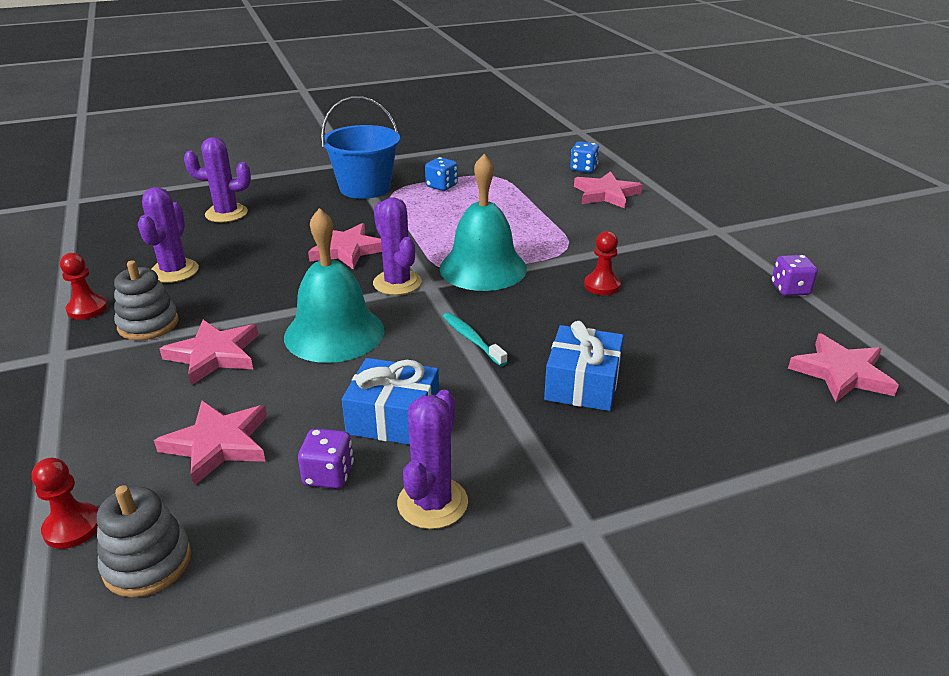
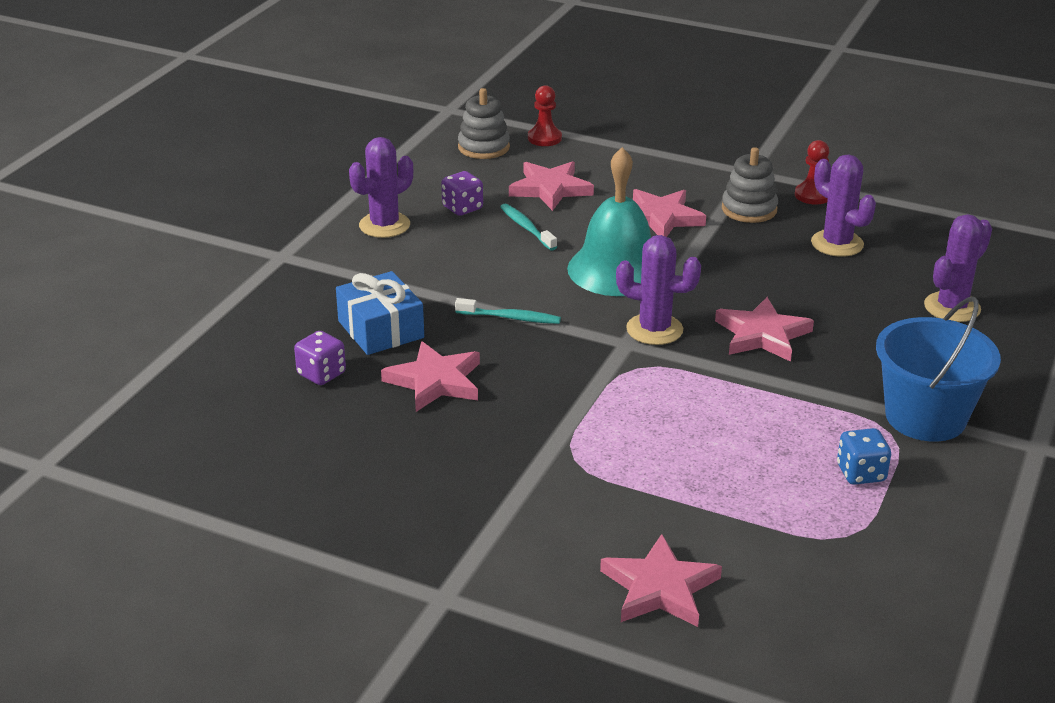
camera: 135 degrees right, 0 degrees up
(320, 412) = (526, 228): none -> turquoise toothbrush
(393, 418) = (476, 247): blue gift -> none
(432, 503) = (384, 225): purple cactus -> purple cactus turned 75 degrees clockwise
(483, 268) = (612, 385): turquoise bell -> none
(583, 169) = (769, 634): blue dice -> none
(602, 285) = (477, 428): red pawn -> none
(790, 289) = (281, 534): purple dice -> purple dice (321, 374)
(841, 373) = (174, 449): pink star -> pink star (435, 381)

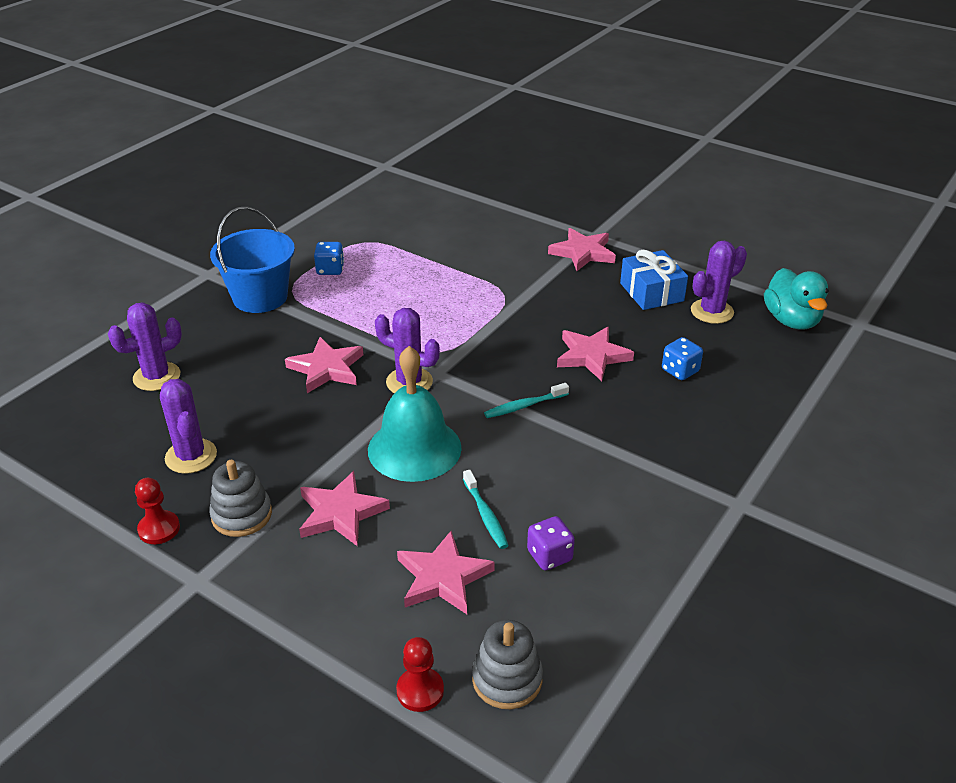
camera: 170 degrees left, 5 degrees up
(144, 460) = (791, 320): none -> turquoise duck
(321, 374) = (680, 371): purple dice -> blue dice
(380, 329) = (635, 406): blue gift -> blue gift (651, 292)
(384, 225) = (637, 537): purple cactus -> purple cactus (712, 311)
(510, 318) = (524, 406): turquoise toothbrush -> turquoise toothbrush turned 45 degrees counterclockwise
(659, 588) = (478, 229): pink star -> pink star (583, 253)

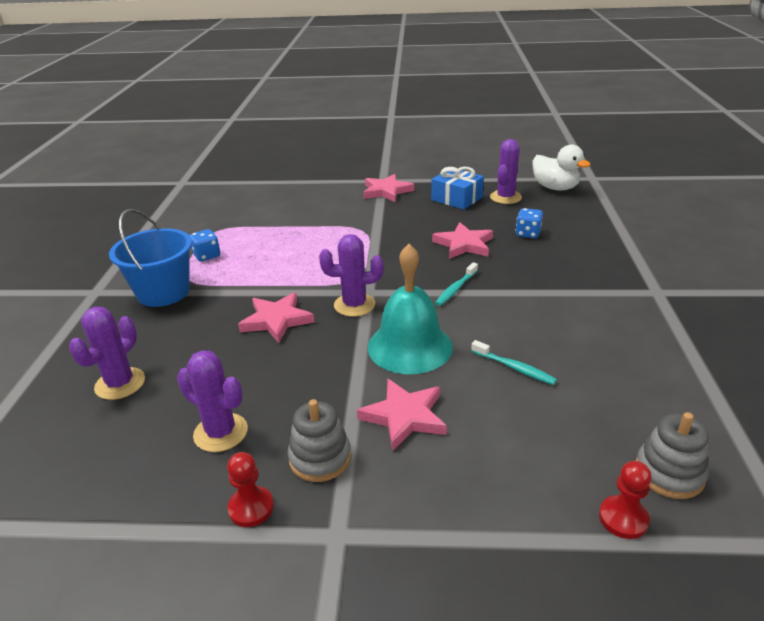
camera: 30 degrees left, 5 degrees down
(442, 577) = (537, 425): pink star -> none
(549, 556) = (589, 374): purple dice -> none
(791, 320) = (555, 188): turquoise duck -> white duck

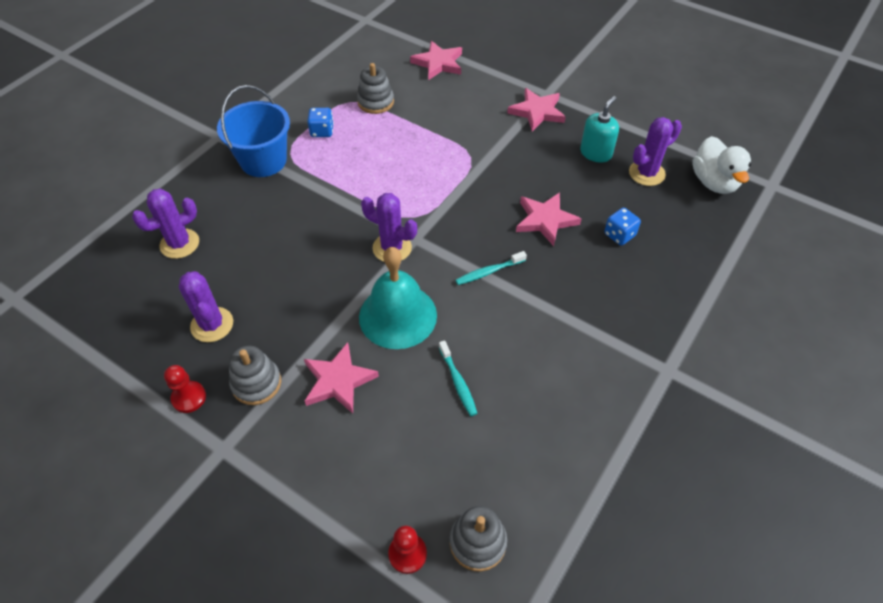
camera: 30 degrees right, 20 degrees up
(241, 224) = (375, 102): none -> grey stacking toy
(276, 320) = (322, 234): pink star -> pink star (438, 63)
(457, 198) = (596, 153): blue gift -> turquoise soap dispenser

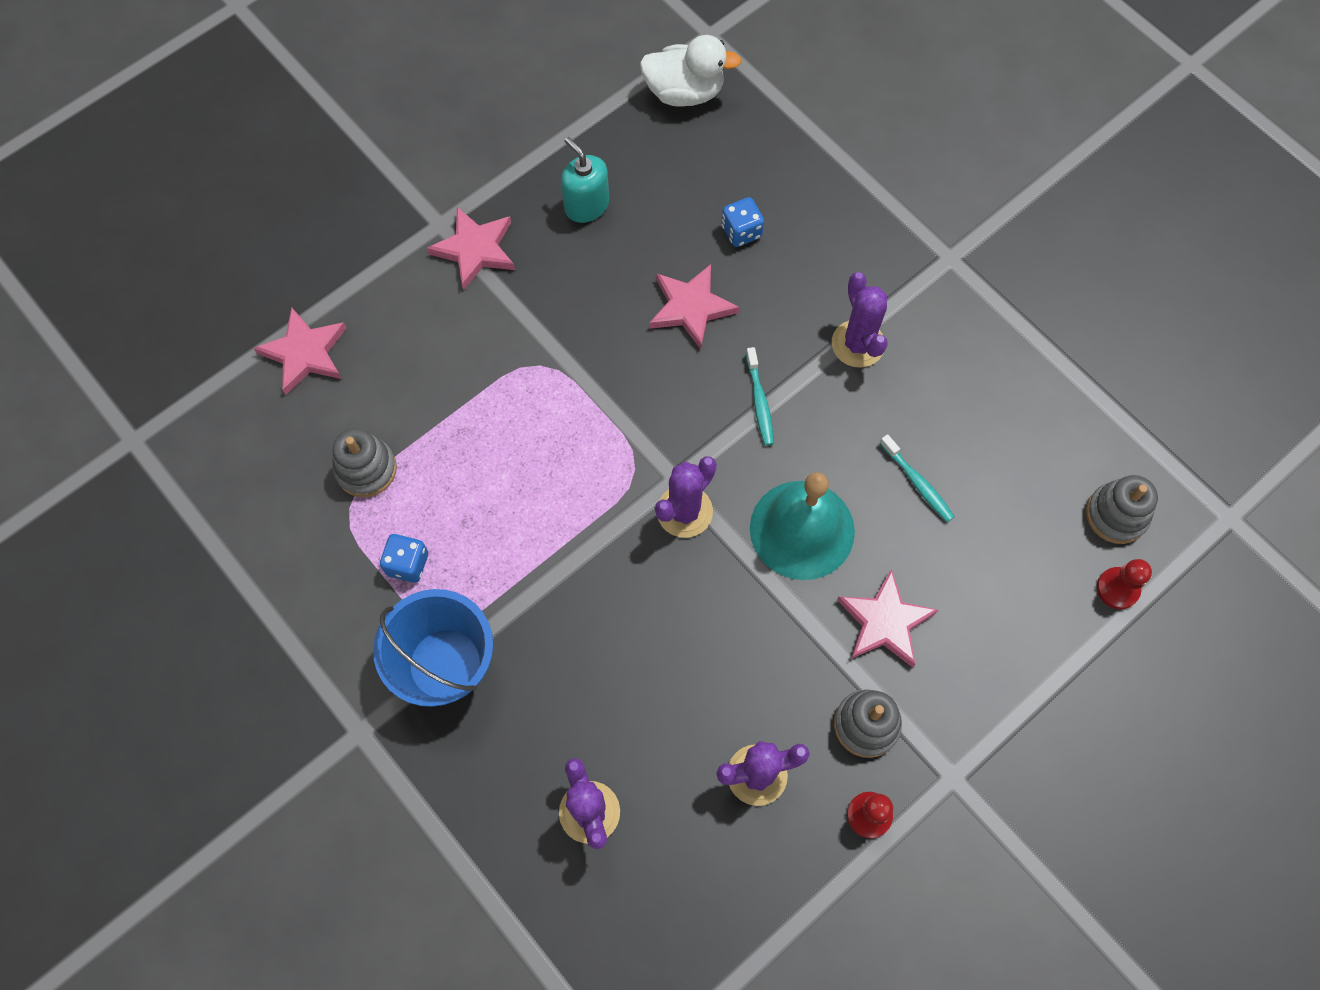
camera: 75 degrees left, 15 degrees up
(458, 382) = (917, 483): turquoise toothbrush -> turquoise toothbrush turned 60 degrees clockwise
(646, 173) = (644, 160): purple cactus -> purple cactus (858, 344)

